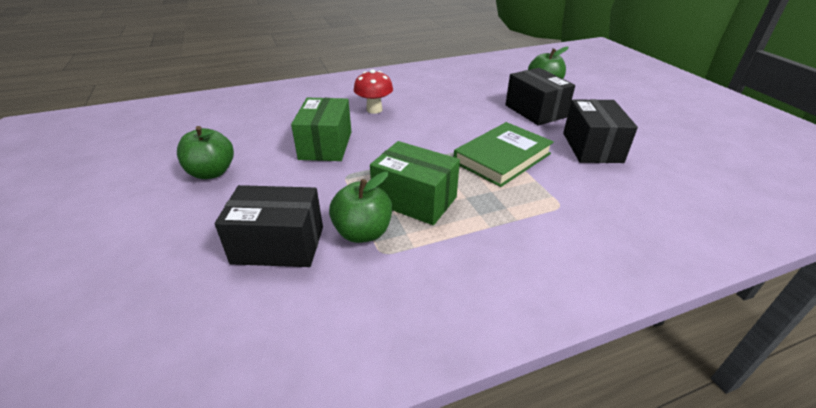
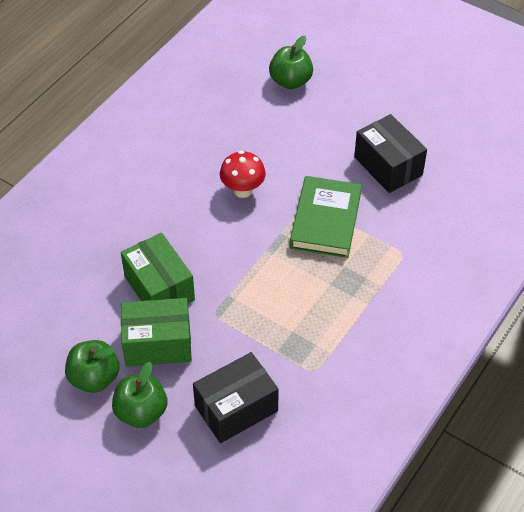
camera: 35 degrees left, 15 degrees up
(363, 233) = (285, 362): green apple -> green apple (141, 412)
(374, 110) = (153, 211): red mushroom -> red mushroom (242, 190)
(414, 200) = (294, 309): green box -> green box (158, 344)
(535, 111) = (309, 132): black box -> none

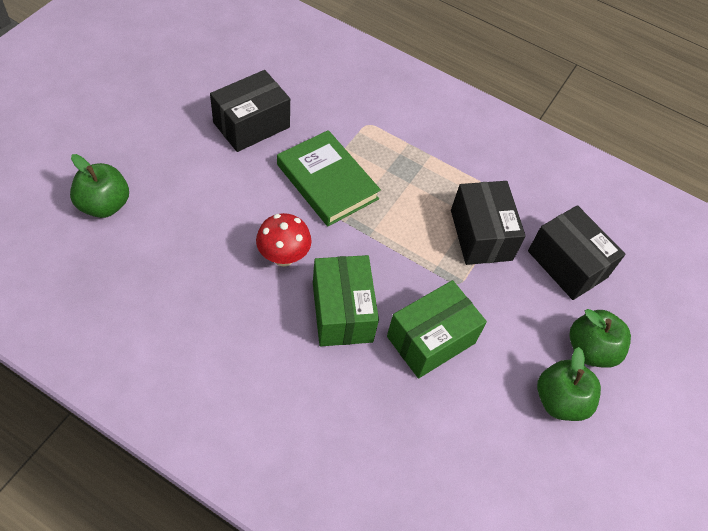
camera: 100 degrees left, 5 degrees up
(158, 344) = (505, 338): green box -> green box (342, 312)
(269, 337) = (481, 235): none -> black box
(325, 220) = (327, 182): green book -> green book turned 45 degrees clockwise

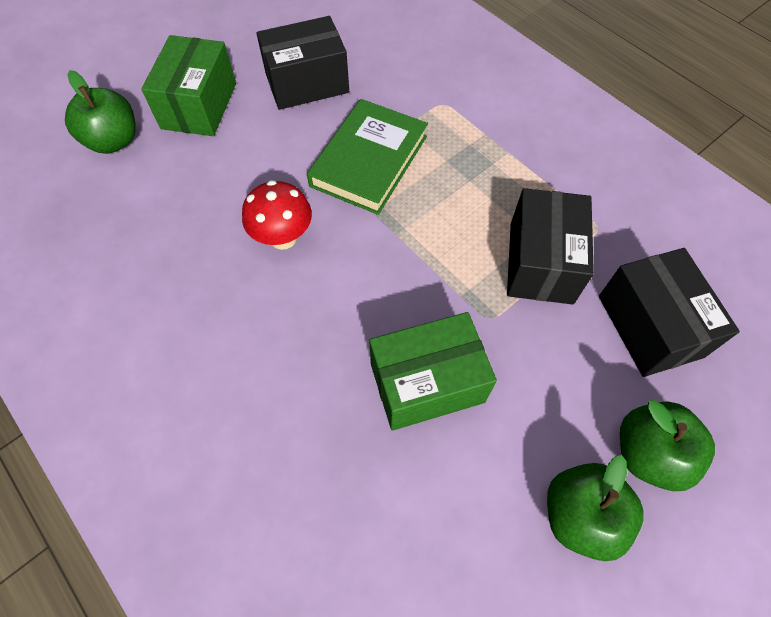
camera: 25 degrees right, 5 degrees up
(327, 182) = (369, 161): green book -> green book turned 45 degrees clockwise
(342, 312) = (327, 320): green box -> green box (199, 106)

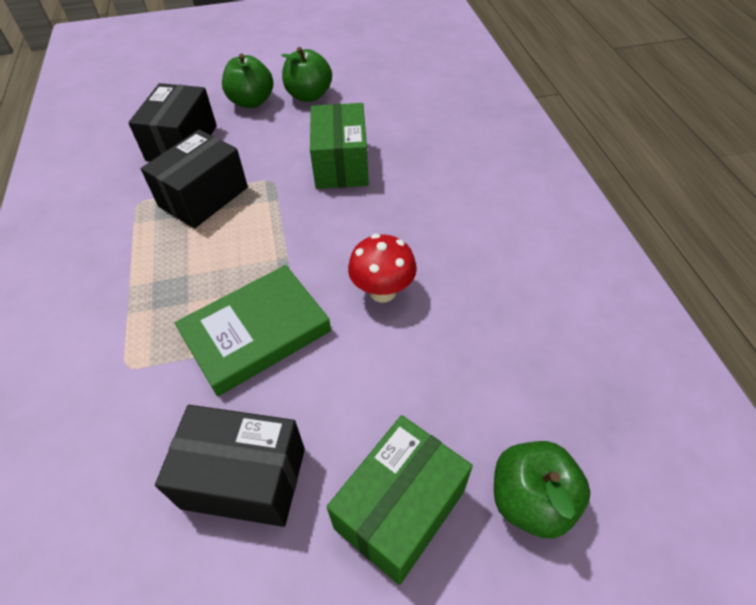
camera: 150 degrees left, 10 degrees down
(427, 383) = (341, 164): green box -> green box turned 75 degrees clockwise

